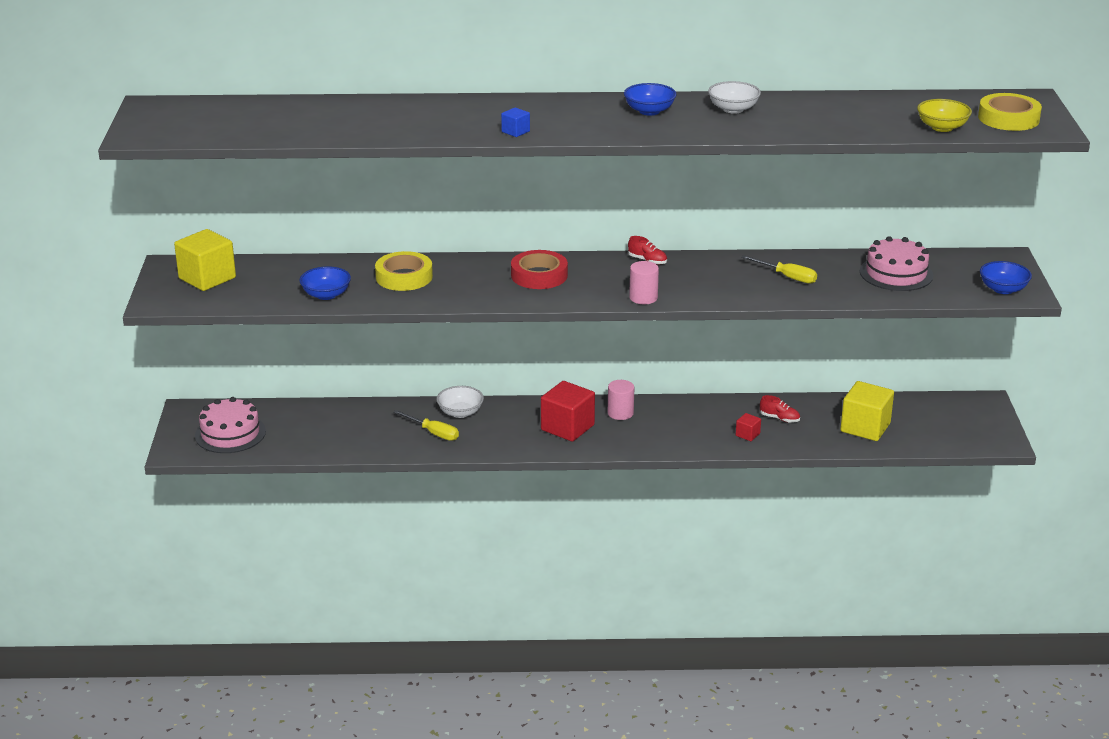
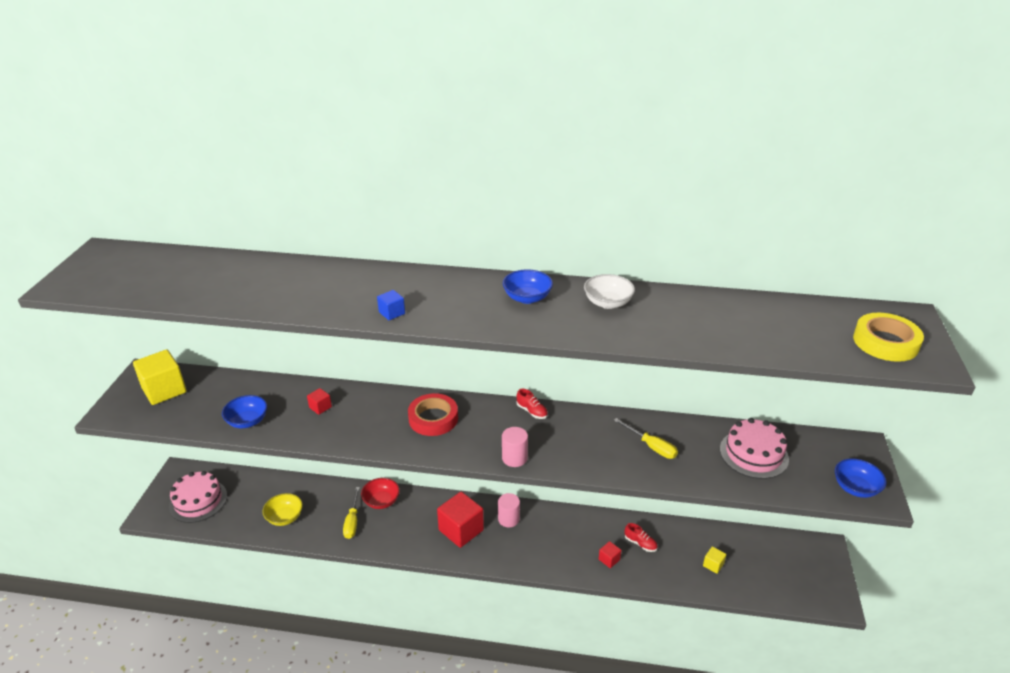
camera: 10 degrees right, 5 degrees up
(404, 277) = (320, 407): yellow tape -> red cube
(433, 433) = (352, 521): yellow screwdriver -> yellow screwdriver turned 45 degrees clockwise
(460, 412) = (381, 501): white bowl -> red bowl
(865, 427) = (713, 565): yellow cube -> yellow cube, size x0.46
(942, 127) = (813, 349): yellow bowl -> yellow bowl (285, 517)

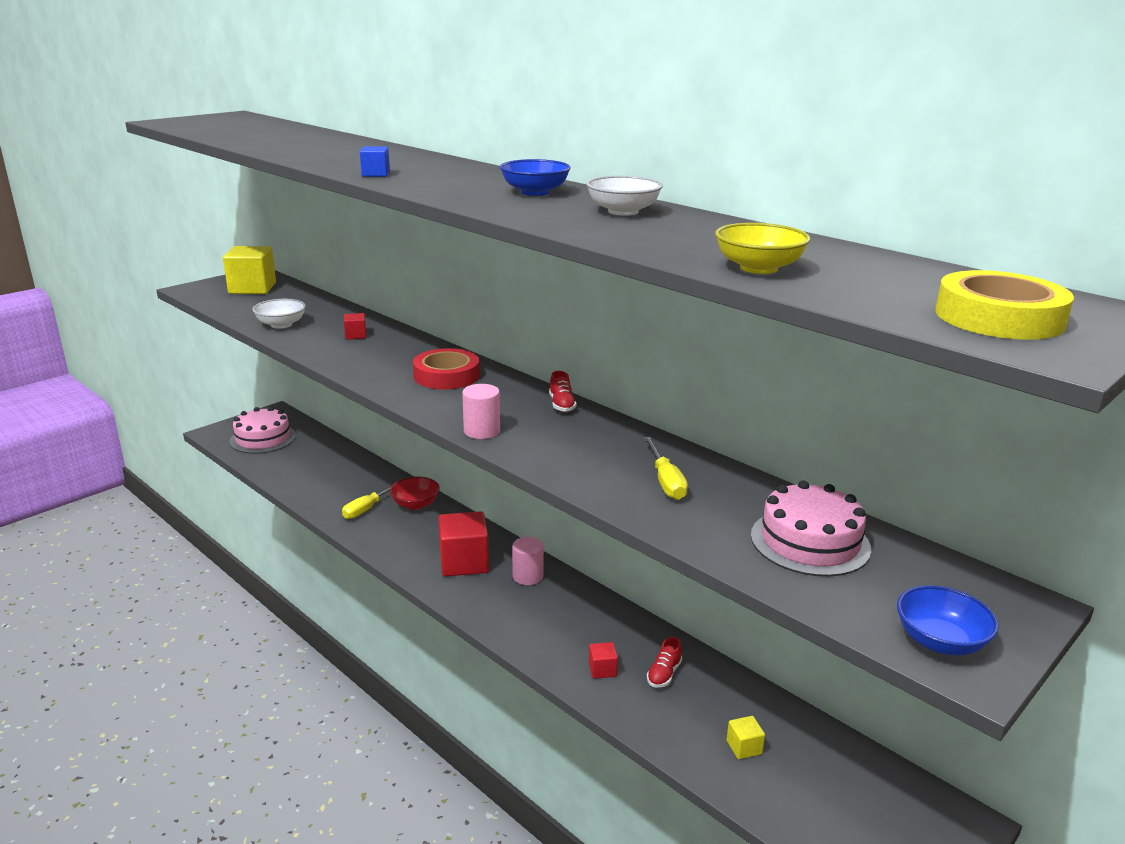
camera: 35 degrees right, 10 degrees down
(247, 421) = (281, 325): blue bowl -> white bowl
(285, 517) = (314, 479): yellow bowl -> yellow bowl (758, 268)
(640, 543) = (664, 674): red shoe -> red shoe turned 45 degrees clockwise

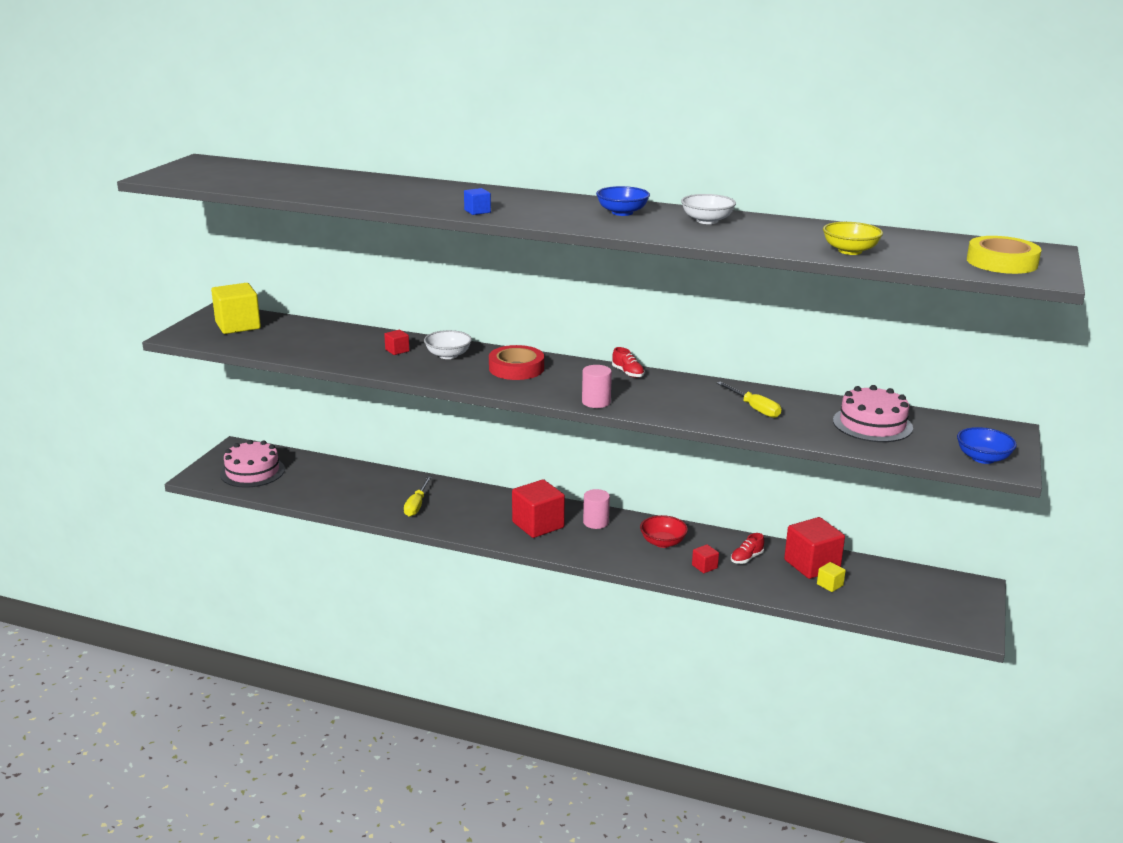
camera: 25 degrees left, 0 degrees up
(281, 325) = (318, 353): white bowl -> white bowl (448, 355)
(415, 504) = (453, 493): red bowl -> red bowl (663, 542)
(664, 674) = (746, 558): red shoe -> red shoe turned 45 degrees clockwise
(742, 709) = (812, 565): none -> red cube

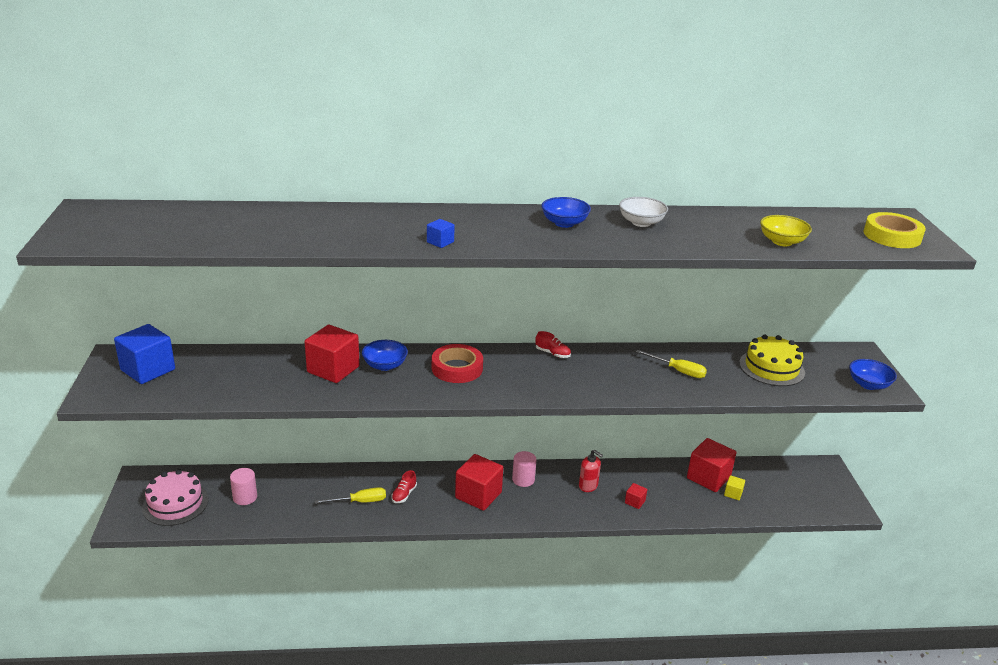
camera: 25 degrees left, 5 degrees up
(238, 325) = (148, 370): yellow cube -> blue cube
(397, 350) = (333, 369): red cube -> red cube, size x2.17
(416, 505) = (360, 502): yellow screwdriver -> yellow screwdriver turned 90 degrees counterclockwise
(448, 355) = (385, 365): white bowl -> blue bowl
(596, 402) = (553, 393): pink cylinder -> pink cylinder (245, 497)
(663, 542) = (588, 486): red bowl -> red soap dispenser
(746, 558) = (659, 484): red shoe -> red shoe (404, 494)
(872, 424) = (771, 368): pink cake -> yellow cake

